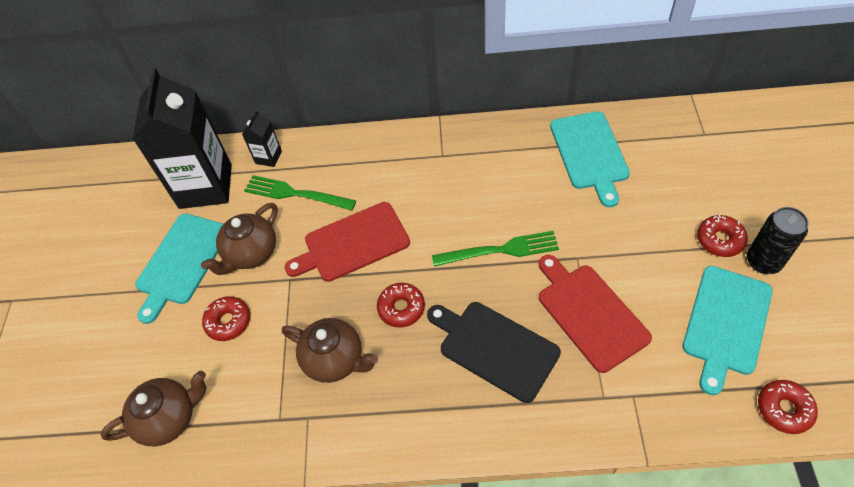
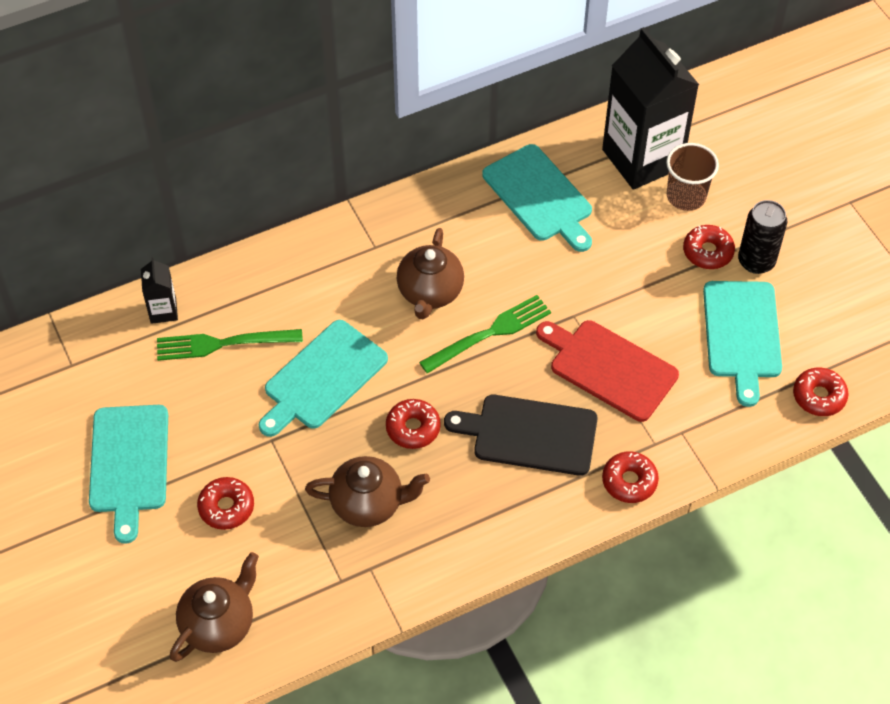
camera: 30 degrees left, 0 degrees up
(205, 186) = (103, 369): black carton -> black carton (642, 158)
(251, 253) = (208, 427): brown teapot -> brown teapot (430, 292)
(352, 243) = (322, 378): red cutting board -> turquoise cutting board
(565, 425) = (629, 481): none -> red donut
(717, 187) = (686, 196): none -> brown cup

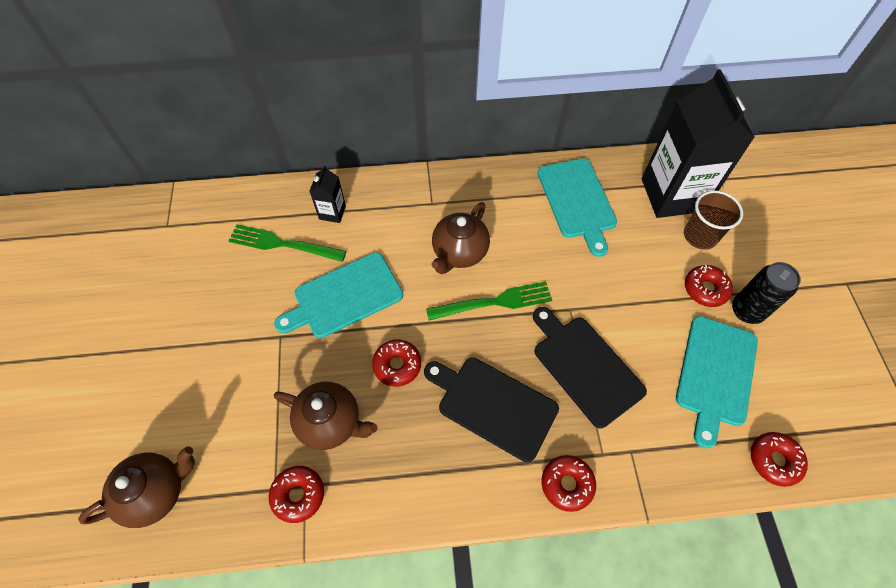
camera: 20 degrees right, 5 degrees up
(129, 464) = (164, 319): turquoise cutting board -> none
(163, 311) = (253, 205): black carton -> black carton (332, 212)
(226, 507) = (217, 384): red donut -> red donut (298, 495)
(609, 368) = (585, 367): red cutting board -> black cutting board

